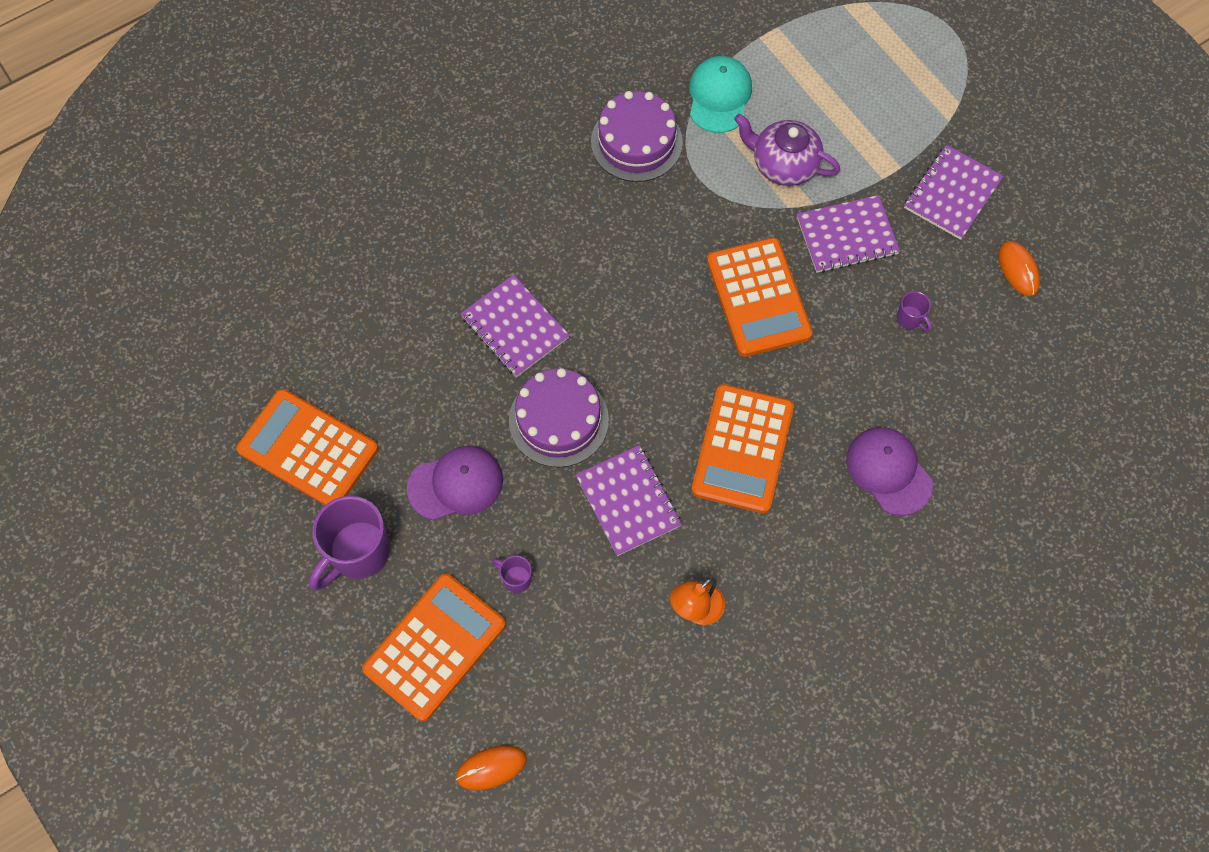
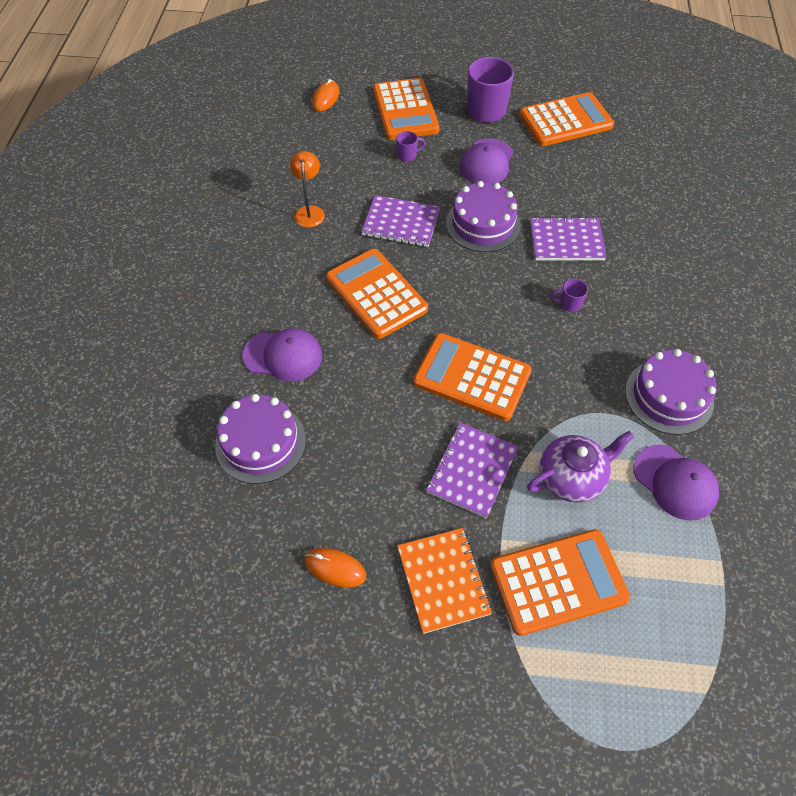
camera: 130 degrees right, 10 degrees down
(719, 96) = (675, 482): turquoise cap -> purple cap
(878, 123) = (558, 582): none -> orange calculator
(910, 319) = (369, 456): purple mug -> purple mug (569, 304)
(952, 194) = (443, 580): purple notebook -> orange notebook
(983, 411) = (260, 442): none -> purple cake

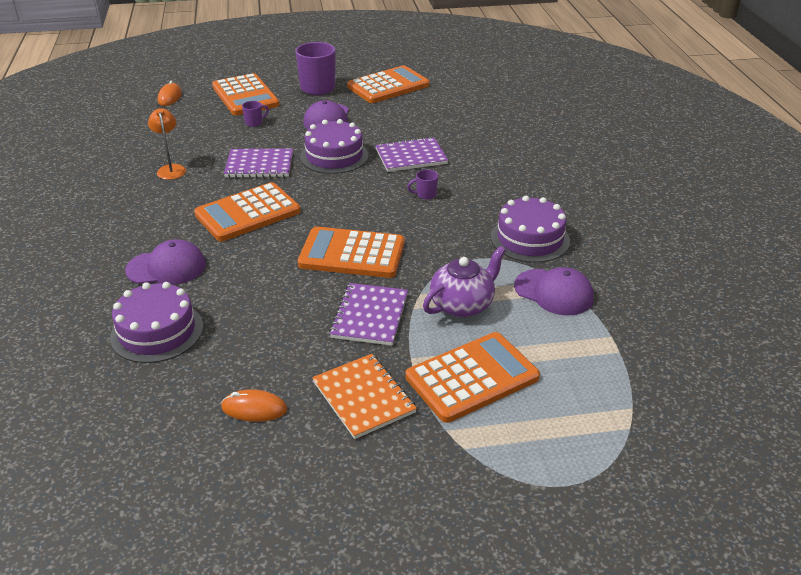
camera: 15 degrees left, 20 degrees down
(376, 294) = (248, 213): orange calculator -> orange calculator turned 75 degrees counterclockwise

